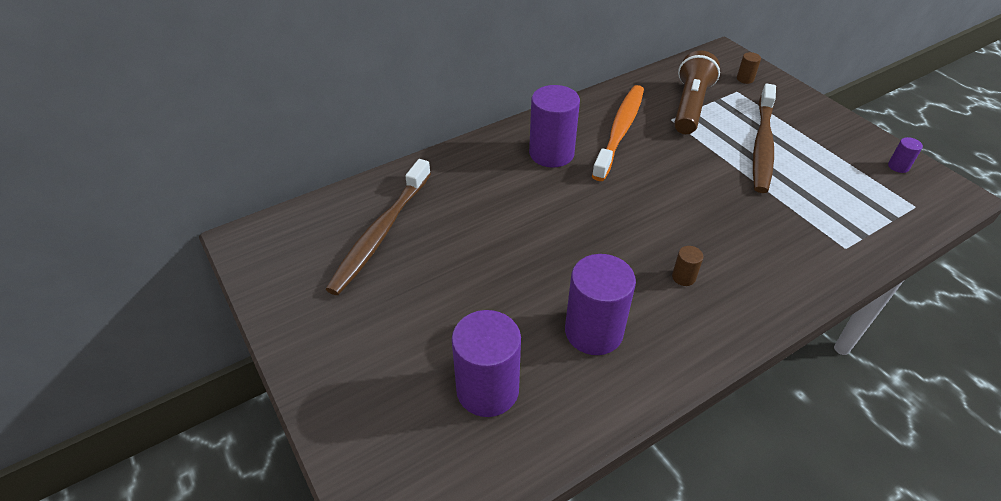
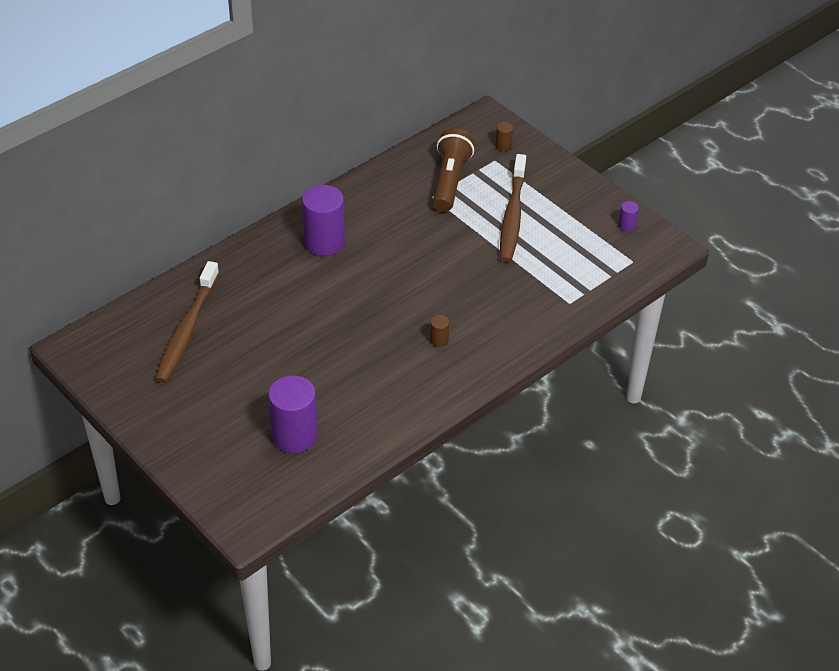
camera: 10 degrees left, 0 degrees up
(593, 331) = (369, 388): purple cylinder -> none
(620, 131) = (385, 213): orange toothbrush -> none

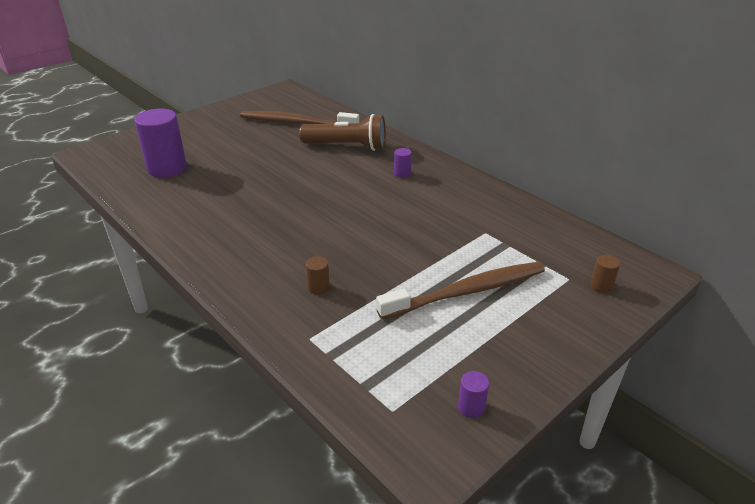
camera: 90 degrees right, 10 degrees down
(324, 242) = (402, 174): purple cylinder -> purple cylinder, size x0.43
(439, 340) = (262, 238): brown cylinder -> brown cylinder (318, 288)
(449, 181) = (516, 244): brown flashlight -> brown flashlight (347, 146)
(512, 215) = (467, 292): brown toothbrush -> brown toothbrush turned 150 degrees clockwise

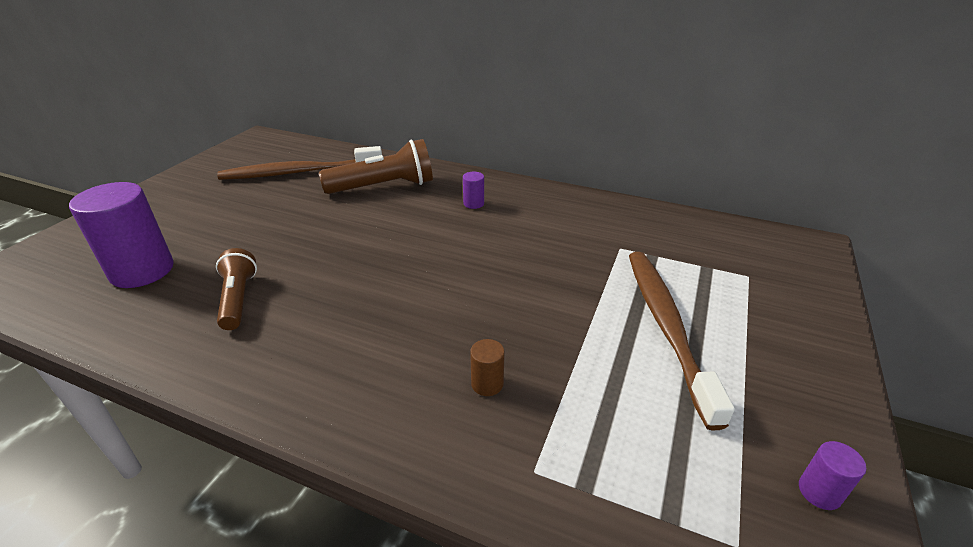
camera: 25 degrees left, 0 degrees up
(209, 199) = (238, 299): none -> brown flashlight
(467, 292) = (666, 326): brown toothbrush -> brown toothbrush turned 45 degrees counterclockwise
(601, 286) = (784, 274): brown cylinder -> none

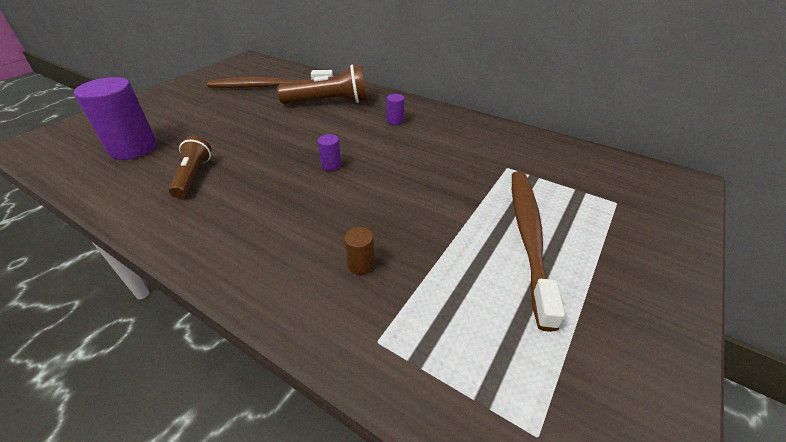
camera: 10 degrees right, 5 degrees up
(819, 492) = (630, 401): purple cylinder -> purple cylinder (331, 165)

